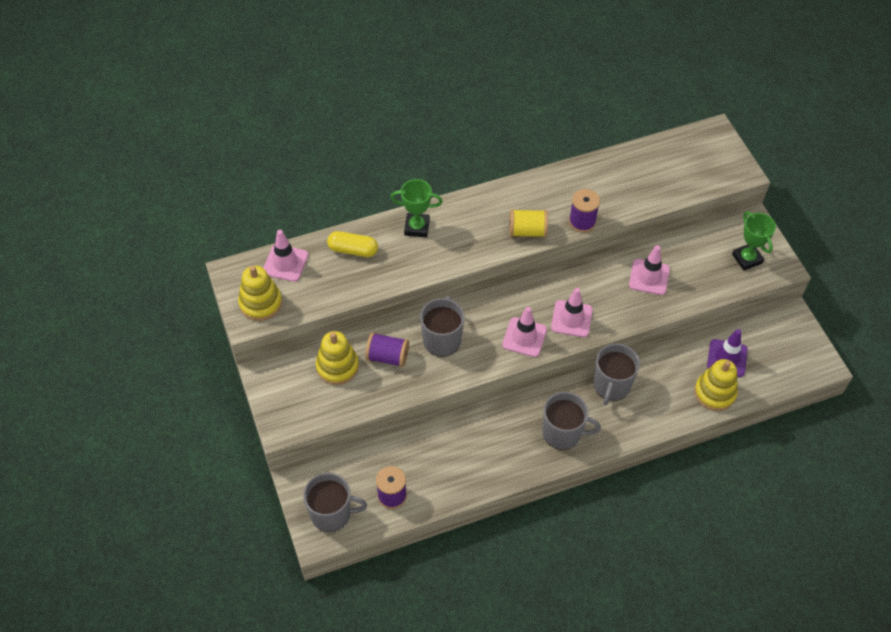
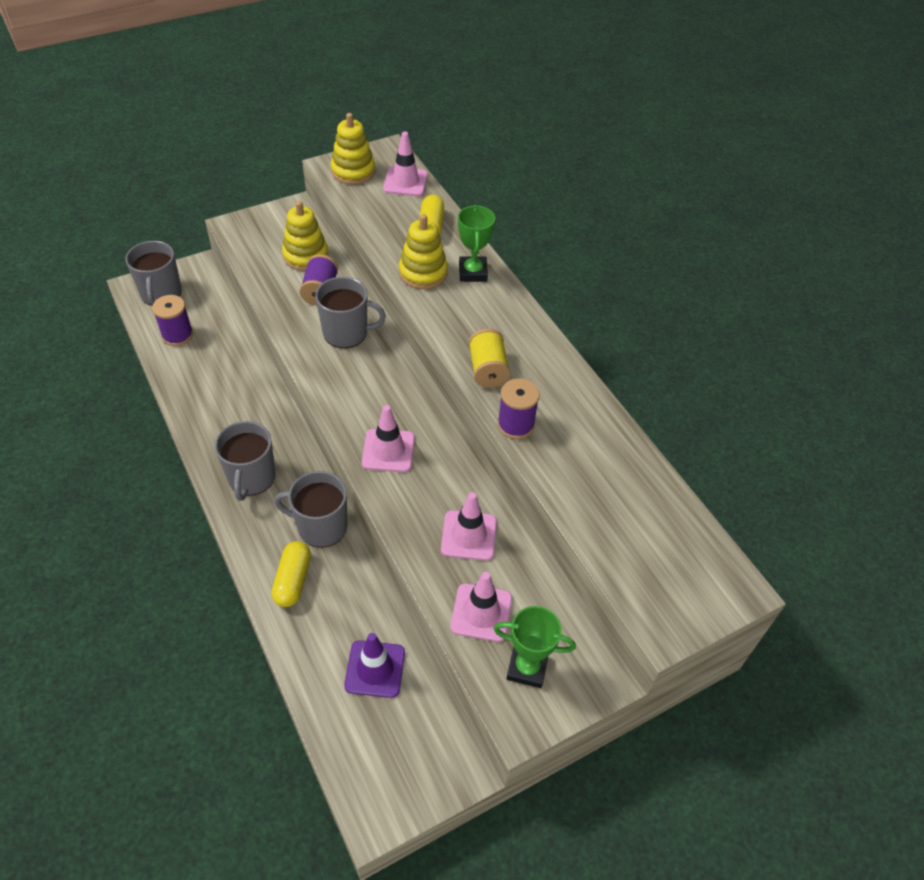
camera: 80 degrees right, 5 degrees down
(524, 337) = (356, 405): pink traffic cone -> pink traffic cone (481, 612)
(658, 405) = (293, 580): none -> yellow capsule
(714, 393) = (315, 652): yellow stacking toy -> yellow stacking toy (423, 273)
(747, 258) = (527, 667): green trophy -> green trophy turned 45 degrees clockwise

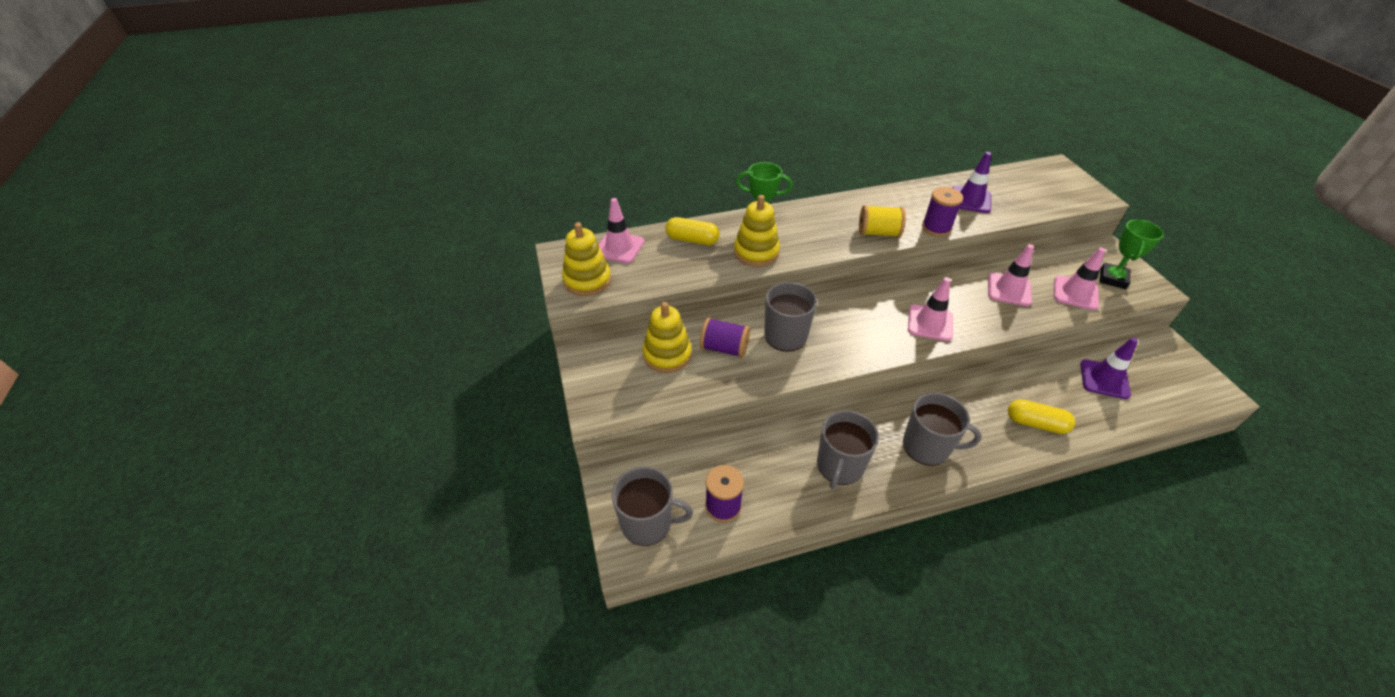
camera: 75 degrees left, 5 degrees down
(320, 526) = (976, 400): grey mug -> grey mug (839, 466)
(594, 465) = (970, 200): none -> purple traffic cone

